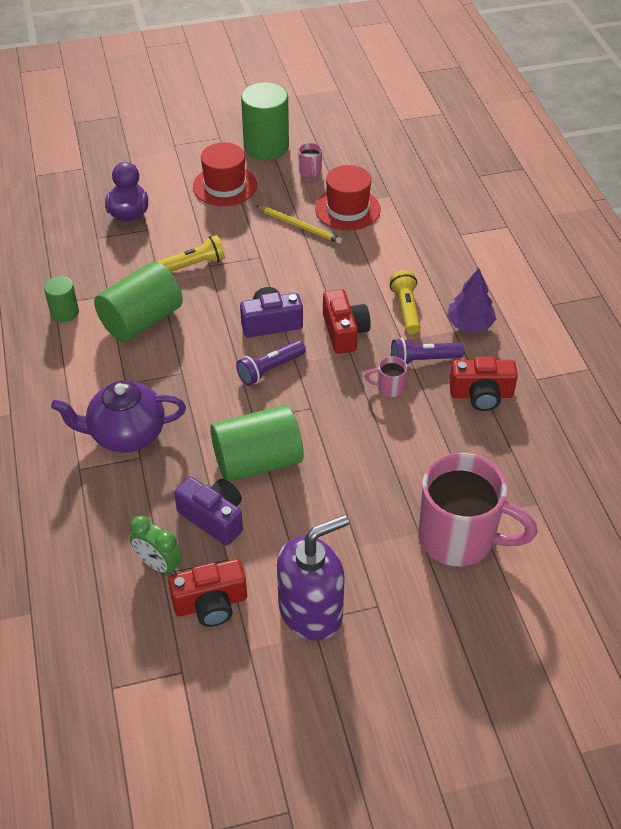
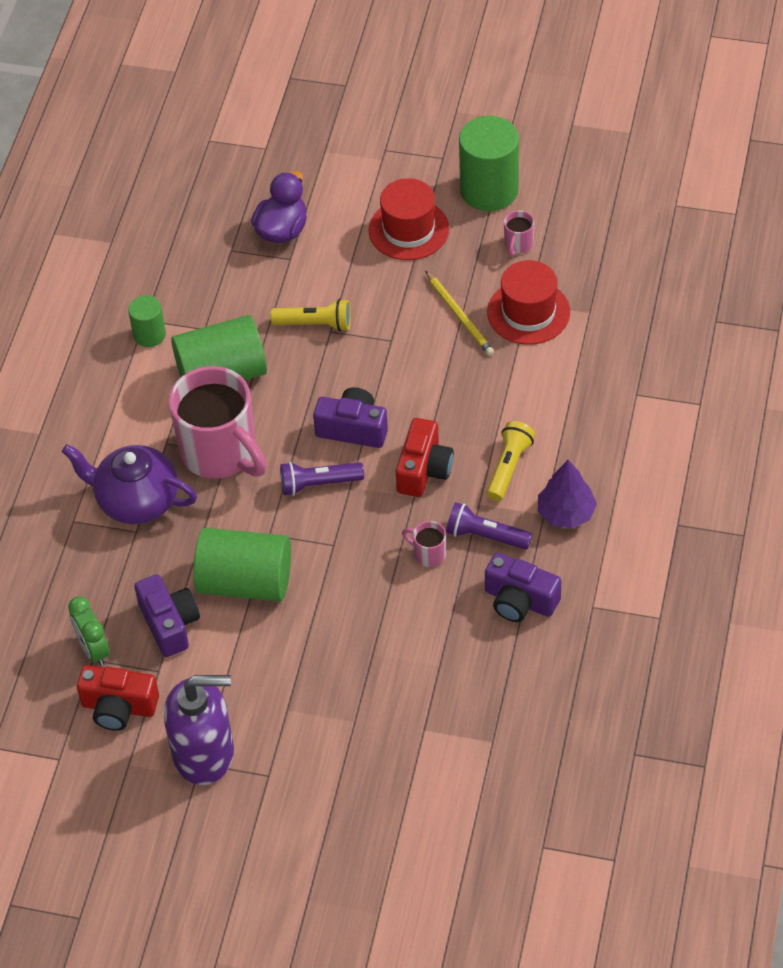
camera: 30 degrees right, 5 degrees up
(460, 538) = (390, 743): pink mug -> pink mug (221, 453)
(481, 394) = (520, 600): red camera -> purple camera

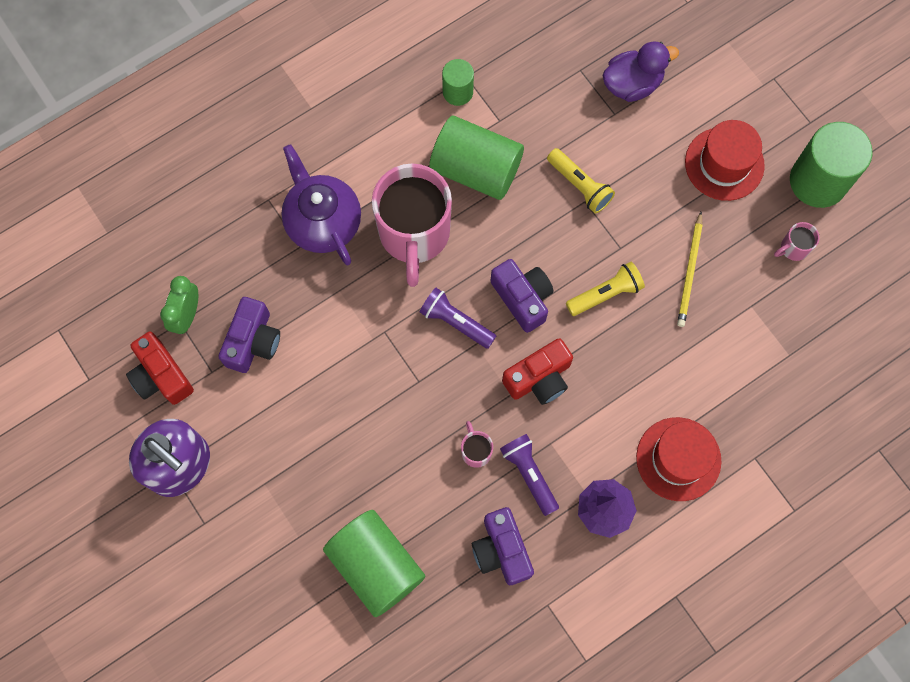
camera: 40 degrees right, 20 degrees up
(245, 582) = (332, 355): green cylinder -> green cylinder (376, 565)
(508, 467) = (600, 433): yellow flashlight -> yellow flashlight (605, 294)
(528, 312) = (743, 314): red hat -> red hat (678, 459)

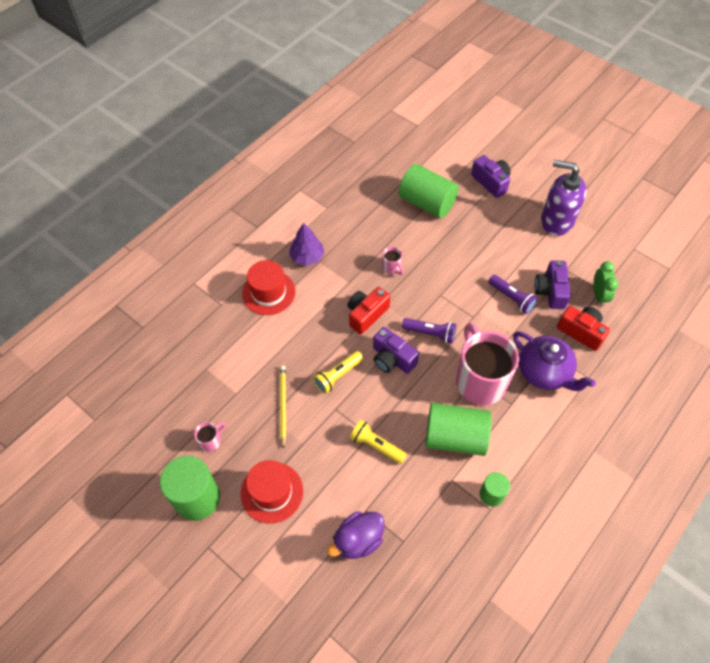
camera: 165 degrees right, 15 degrees down
(161, 376) = (594, 260): red camera -> red camera (581, 332)
(501, 550) = (360, 225): purple camera -> purple camera (491, 182)
(529, 474) = (356, 263): purple flashlight -> purple flashlight (511, 298)

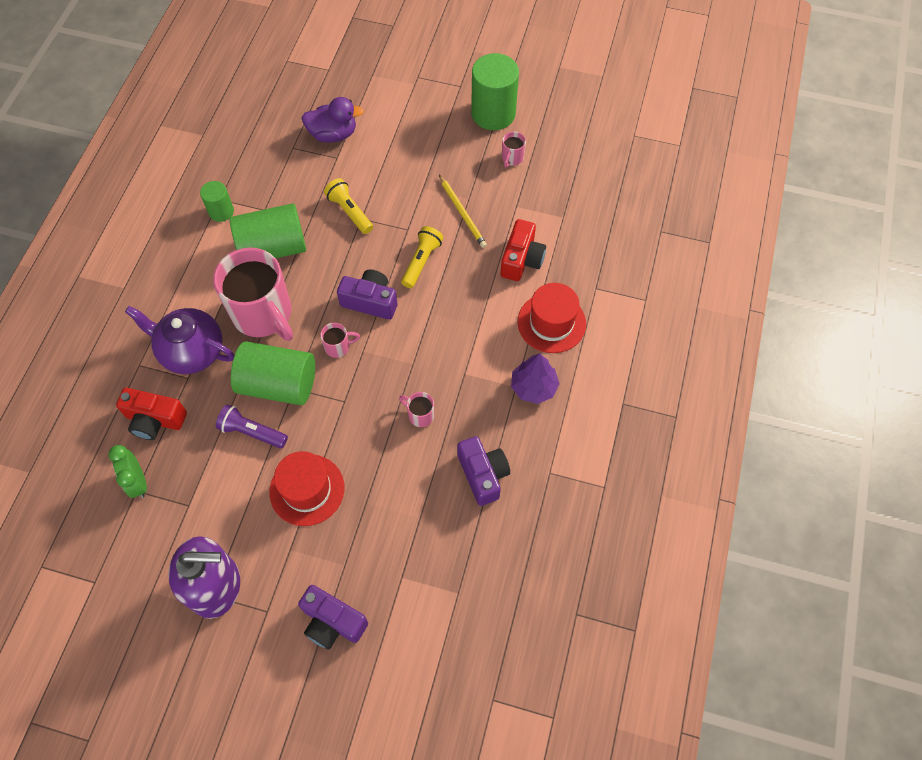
camera: 155 degrees right, 5 degrees up
(272, 492) = (429, 140): red hat -> red hat (307, 490)
(358, 540) = (333, 134): purple duck -> purple duck turned 60 degrees clockwise
(366, 314) = (423, 341): red camera -> red camera (521, 259)
(376, 445) = (350, 212): yellow flashlight -> yellow flashlight turned 135 degrees counterclockwise
(427, 203) = (415, 540): green cylinder -> green cylinder (278, 384)
(430, 333) = (338, 347): purple flashlight -> pink mug
(550, 291) = (203, 463): purple camera -> purple camera (483, 474)

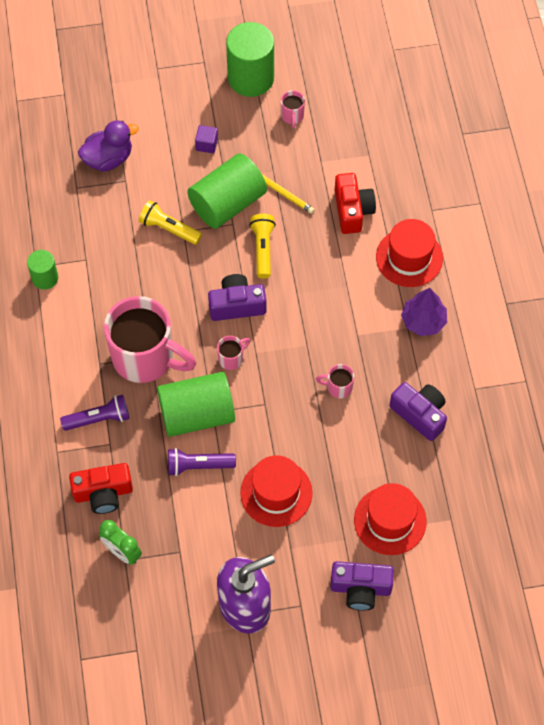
camera: 25 degrees left, 0 degrees up
(191, 351) = (98, 419): purple teapot -> purple flashlight
(273, 248) = (116, 293): green cylinder -> green cylinder (227, 203)
(398, 566) = (390, 520): none -> red hat
(423, 154) = (207, 144): none -> purple cube

